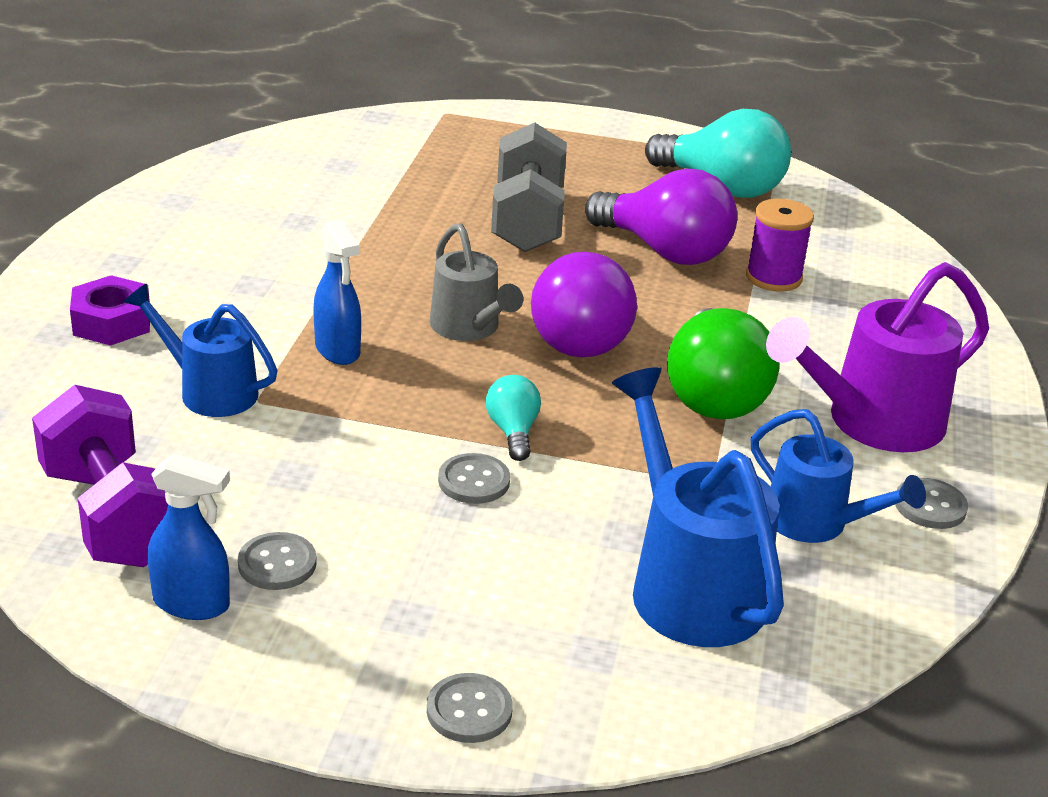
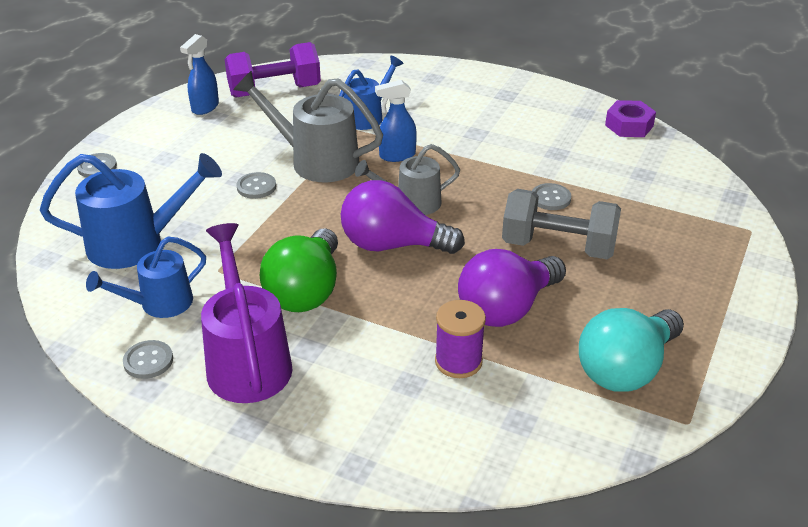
camera: 105 degrees right, 5 degrees up
(112, 322) = (441, 92): purple nut -> purple nut (629, 125)
(277, 564) = (220, 128): grey button -> grey button (550, 198)
(373, 430) = (315, 161): none -> grey watering can
(513, 432) = (296, 205): turquoise light bulb -> none
(713, 395) = (306, 291): green light bulb -> green light bulb turned 90 degrees counterclockwise

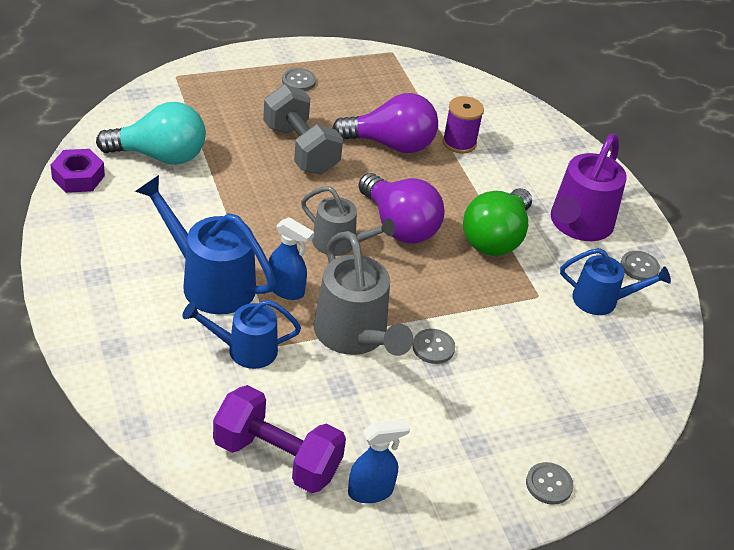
camera: 140 degrees left, 5 degrees up
(137, 243) = (578, 363): blue watering can -> blue watering can (209, 281)
(306, 291) = (495, 238): green light bulb -> green light bulb turned 150 degrees clockwise
(550, 198) = (244, 176): grey button -> grey button (298, 81)
(626, 369) = (380, 83): turquoise light bulb -> turquoise light bulb (160, 156)

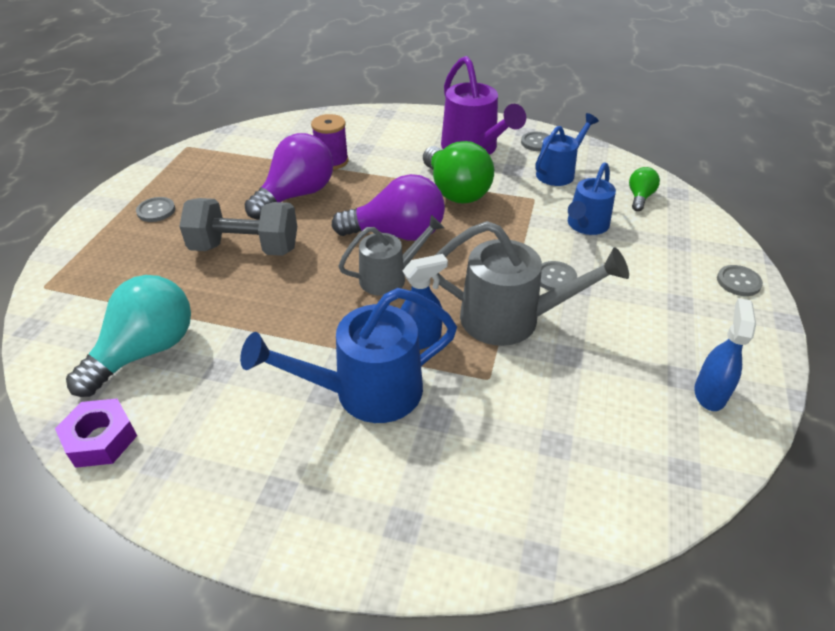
camera: 50 degrees left, 0 degrees up
(244, 350) = (480, 407): blue watering can -> blue watering can (585, 226)
(277, 458) = (640, 445): purple dumbbell -> none
(621, 375) = (639, 197): none -> green light bulb

